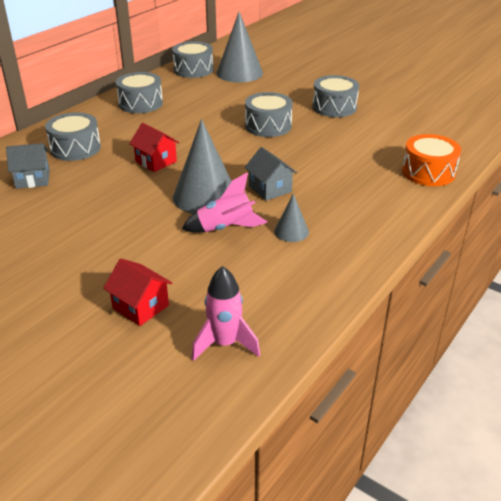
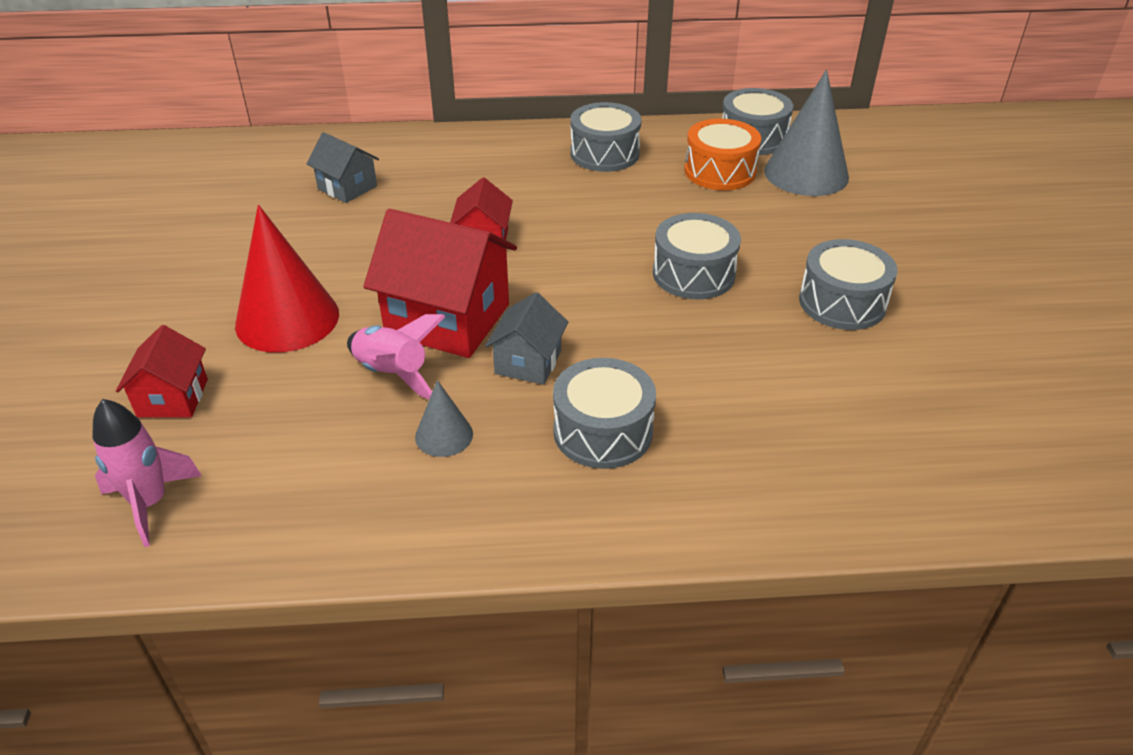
camera: 50 degrees right, 5 degrees up
(75, 148) = (442, 174): grey drum -> grey drum (603, 431)
(127, 243) = (287, 319): none -> red cone
(205, 196) = (447, 319): grey cone -> red house
(428, 172) = (779, 499): orange drum -> orange drum (720, 171)

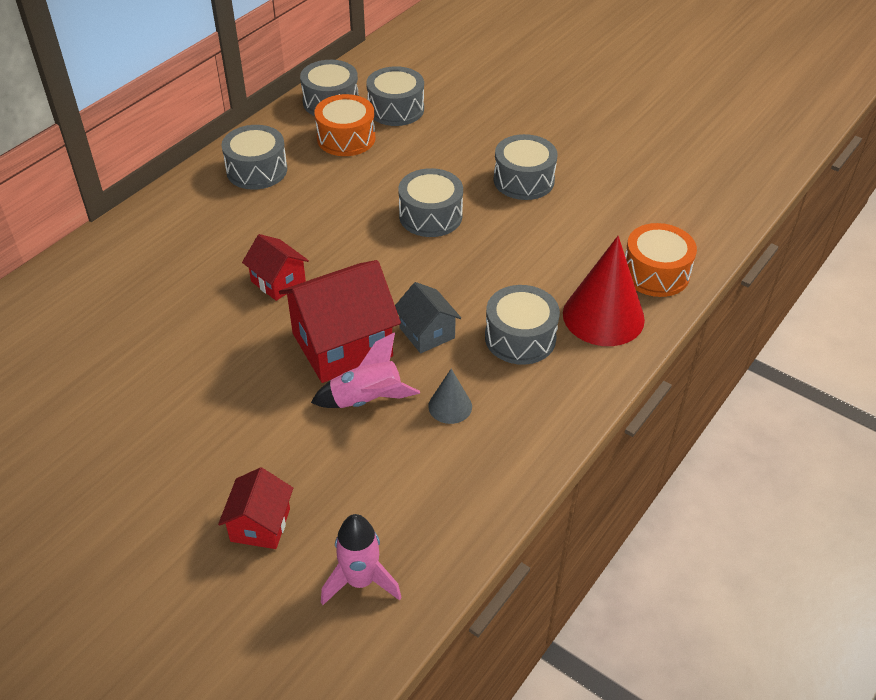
camera: 50 degrees left, 5 degrees up
(173, 398) = (260, 525): red house -> red house turned 60 degrees clockwise
(287, 319) = (243, 423): red cone -> red cone (603, 316)
(347, 187) = (117, 312): grey house -> none
(806, 173) = (396, 109): grey cone -> grey drum
(855, 486) = (655, 273): none -> orange drum

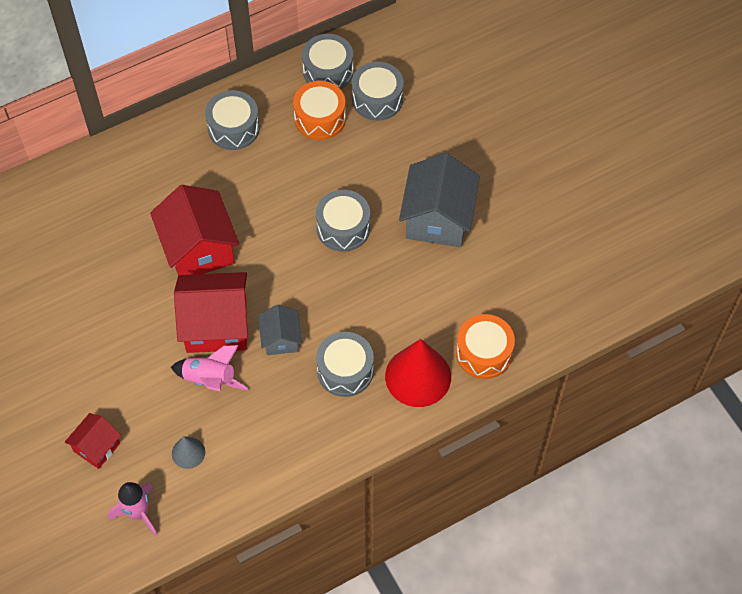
camera: 25 degrees right, 15 degrees up
(278, 281) = (199, 249): red house -> red house, size x1.84
(450, 406) = (263, 408): grey cone -> grey cone (188, 453)
(523, 180) = (438, 219): grey drum -> grey house

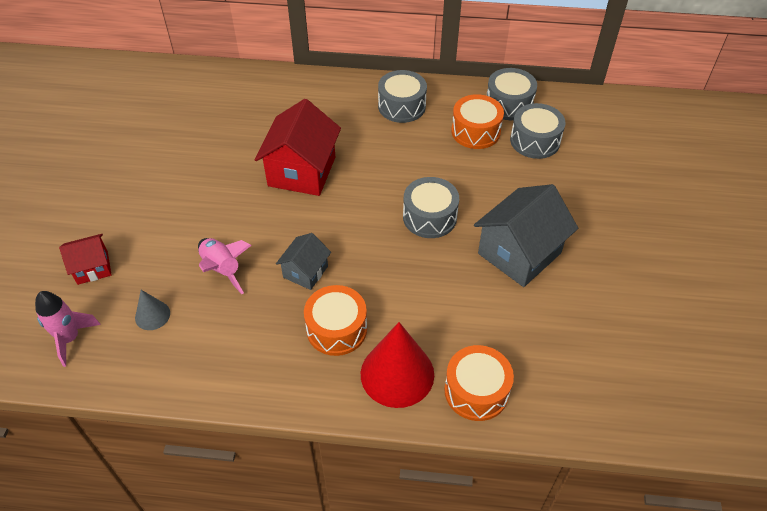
camera: 35 degrees right, 10 degrees down
(216, 325) = (264, 232): red house -> none
(345, 370) = (336, 329): grey drum -> orange drum

